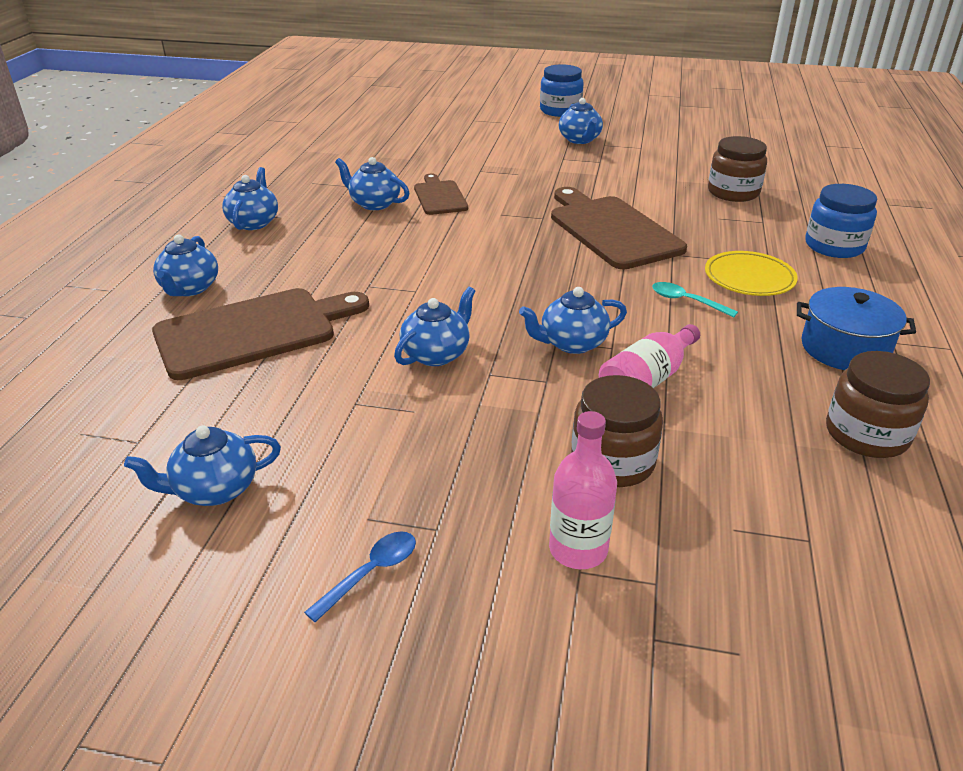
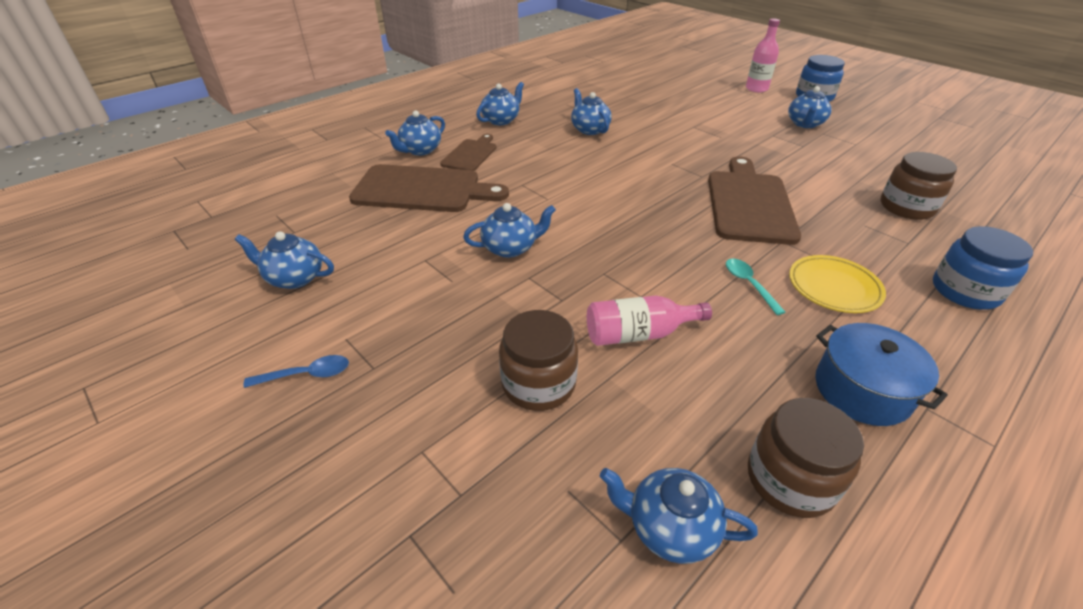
camera: 35 degrees right, 5 degrees up
(439, 196) = (641, 137): brown cutting board -> brown cutting board (470, 154)
(572, 343) = (613, 280): blue teapot -> blue teapot (669, 528)
(578, 549) = (438, 435): pink bottle -> pink bottle (756, 88)

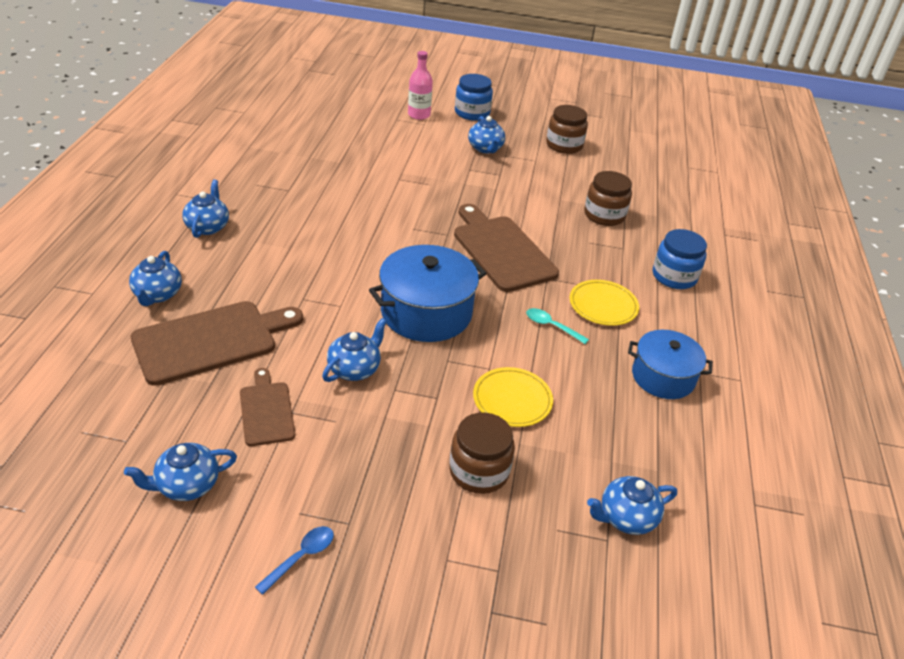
camera: 40 degrees left, 0 degrees up
(470, 154) = (218, 281): brown cutting board -> brown cutting board (266, 410)
(589, 129) = (309, 211): blue teapot -> none
(621, 228) = (426, 312): none -> blue pot
(639, 334) = (512, 400): pink bottle -> yellow plate
(790, 479) = (663, 454): brown jar -> brown jar (564, 145)

